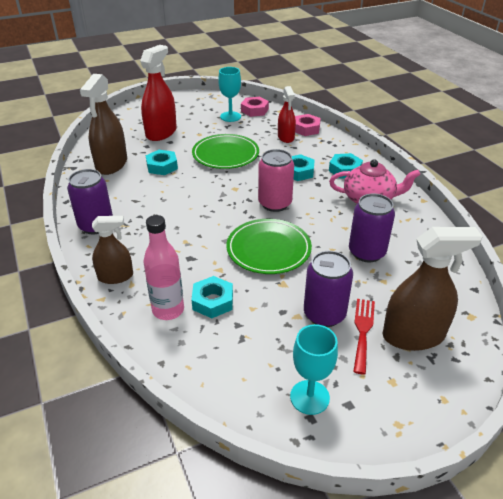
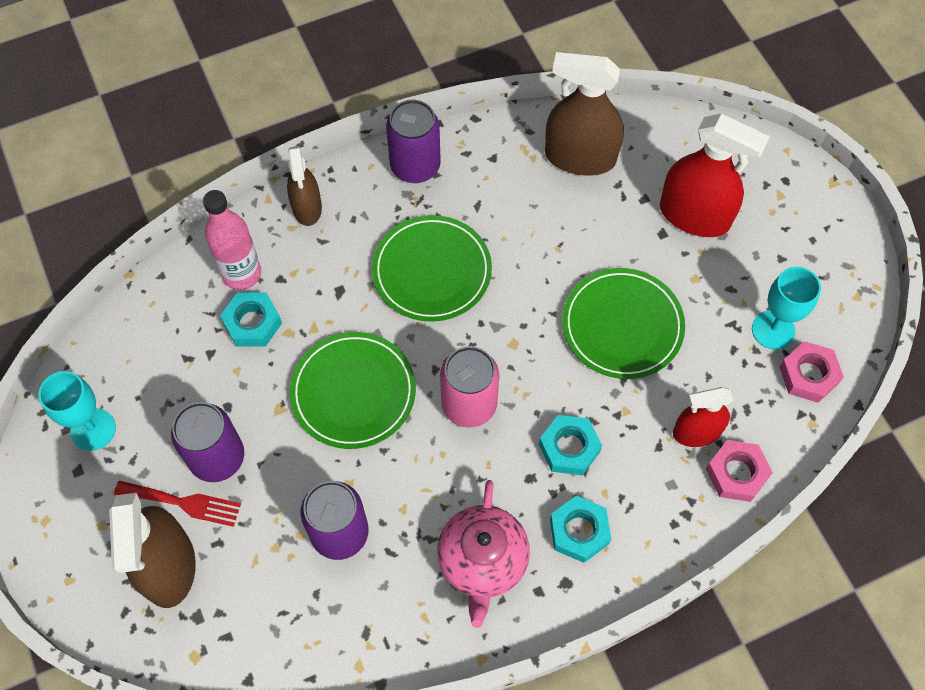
camera: 90 degrees right, 25 degrees up
(162, 166) = (577, 230): turquoise nut -> none
(181, 218) = (432, 271): none -> green plate

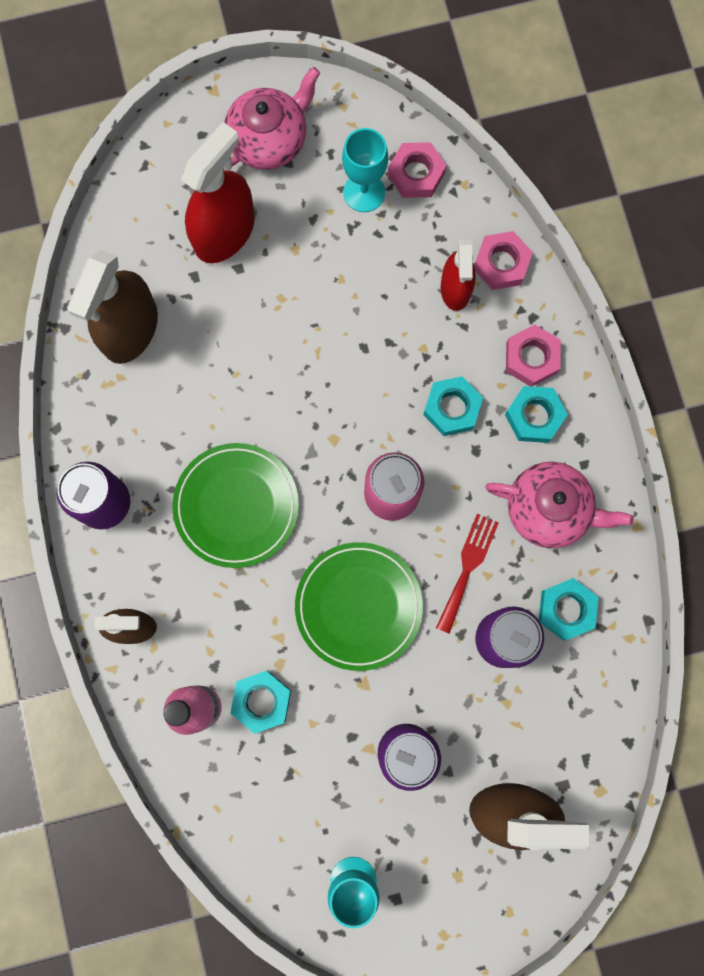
camera: 80 degrees left, 15 degrees up
(183, 503) = (448, 790): red fork -> red fork (467, 568)
(379, 594) = (566, 610): none -> turquoise nut
(622, 326) = (334, 331): green plate -> none
(641, 519) = (531, 358): none -> pink nut
(800, 237) = (269, 140): none -> pink teapot

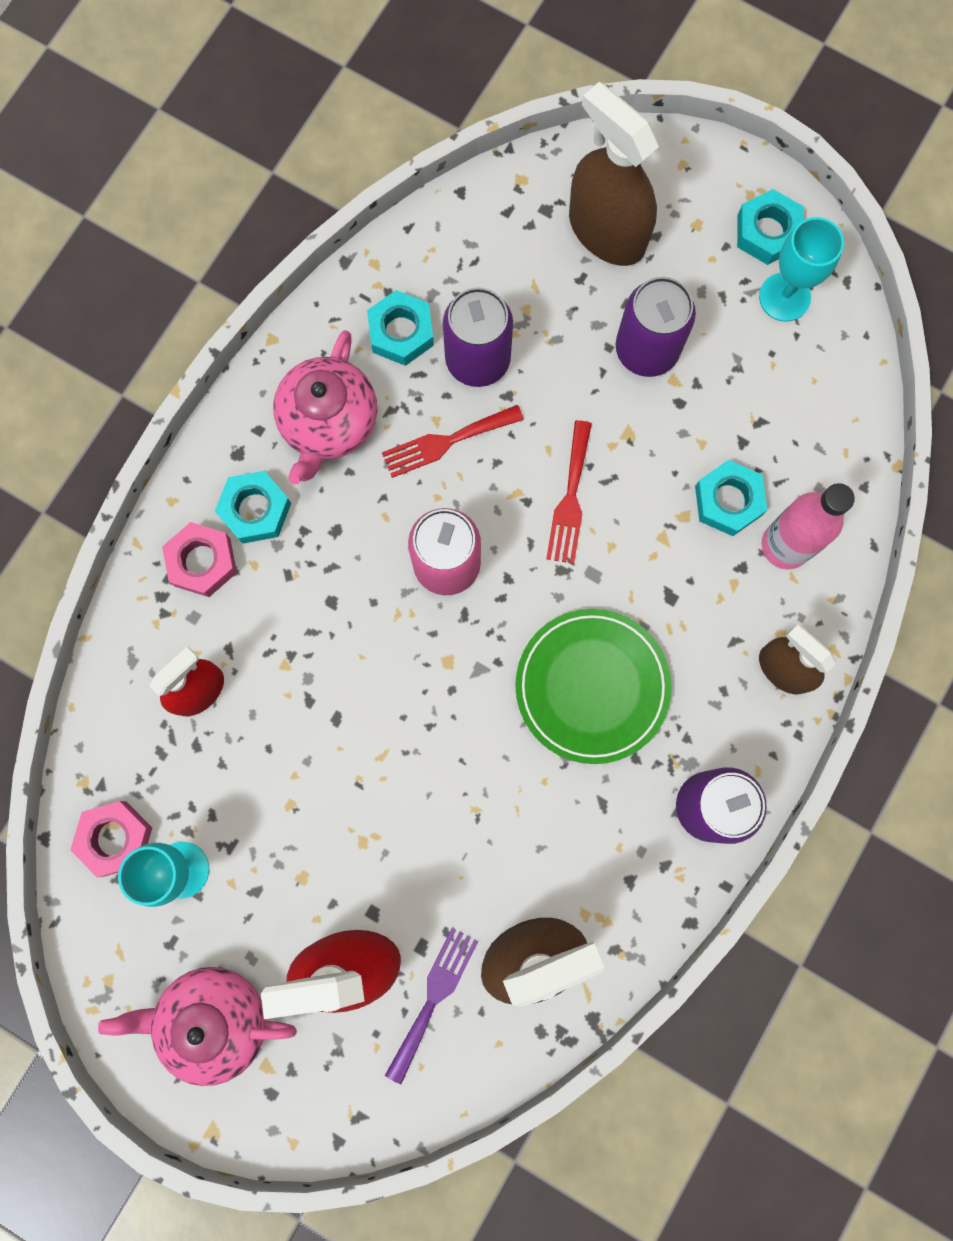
camera: 135 degrees left, 0 degrees up
(162, 258) = (433, 998): none -> purple fork
(358, 606) = (570, 499): green plate -> red fork
(452, 408) = (317, 587): turquoise nut -> turquoise nut (767, 232)
(501, 263) = (134, 673): pink nut -> none
(549, 509) = (328, 422): pink teapot -> pink teapot turned 135 degrees counterclockwise

